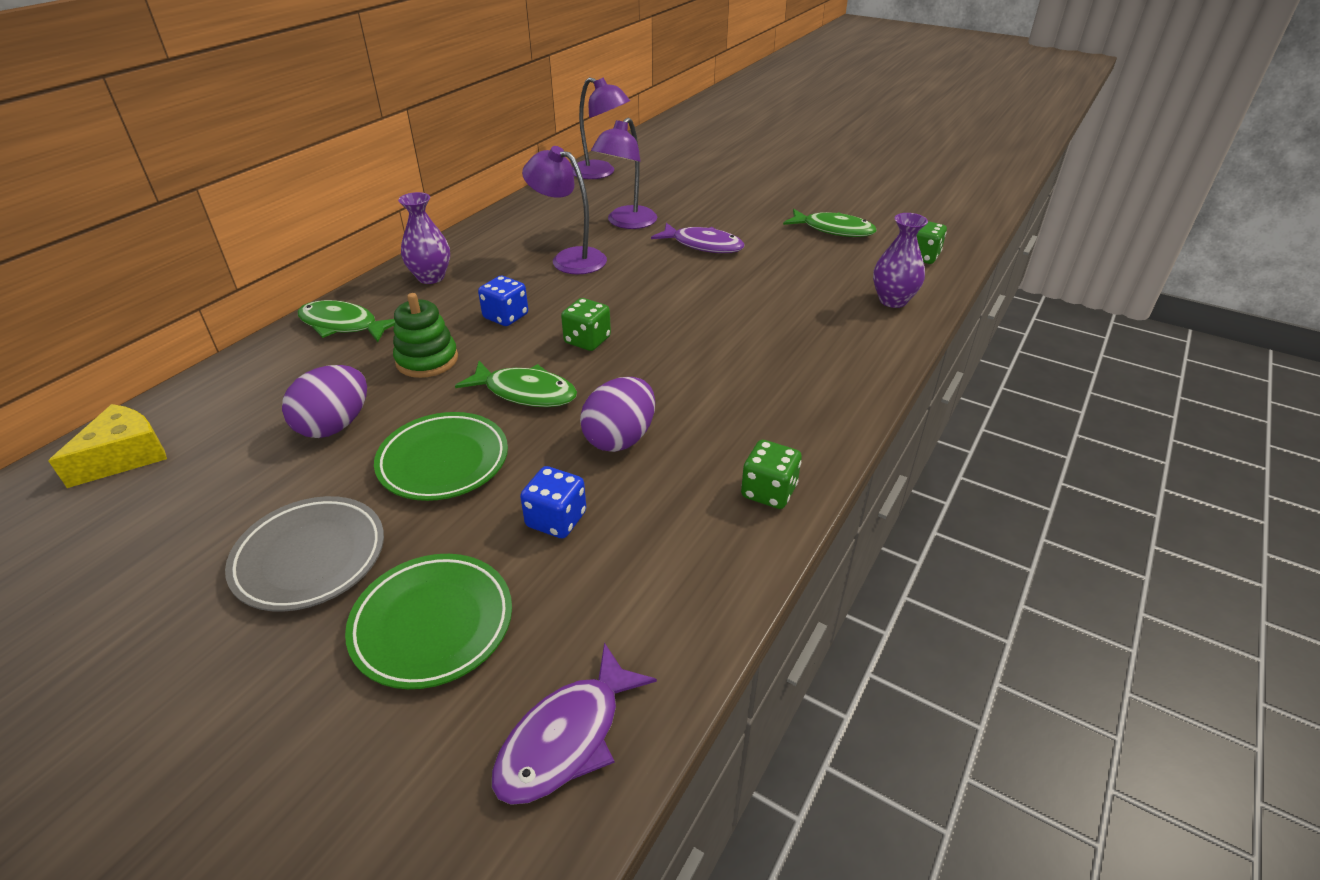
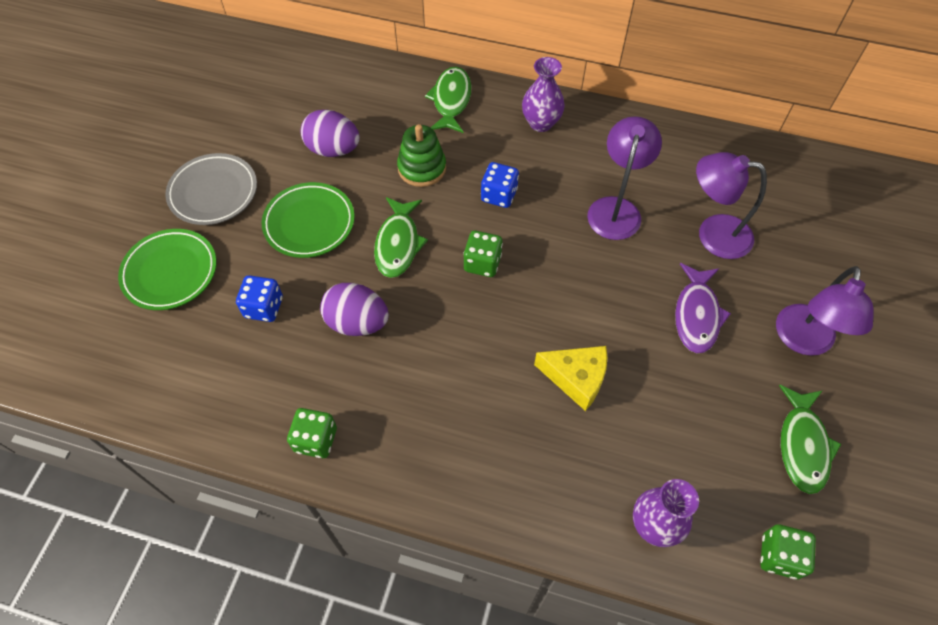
camera: 75 degrees right, 20 degrees up
(125, 456) = (283, 66): yellow cheese -> yellow cheese (576, 378)
(566, 738) = (98, 364): purple fish -> none
(600, 173) = (821, 178): purple lamp -> purple lamp (803, 341)

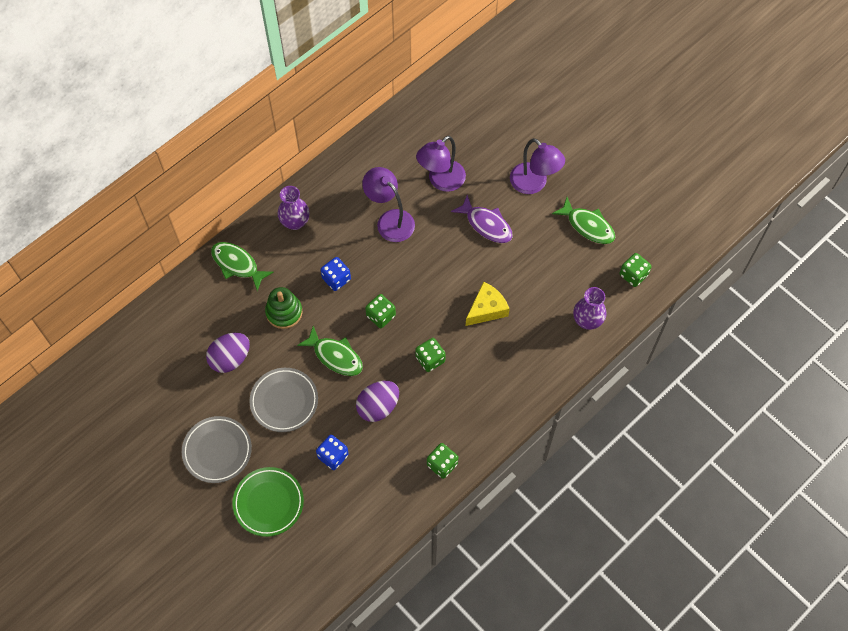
camera: 60 degrees left, 5 degrees up
(309, 223) = (284, 401): green plate -> grey plate
(459, 348) = (430, 359): none -> green dice

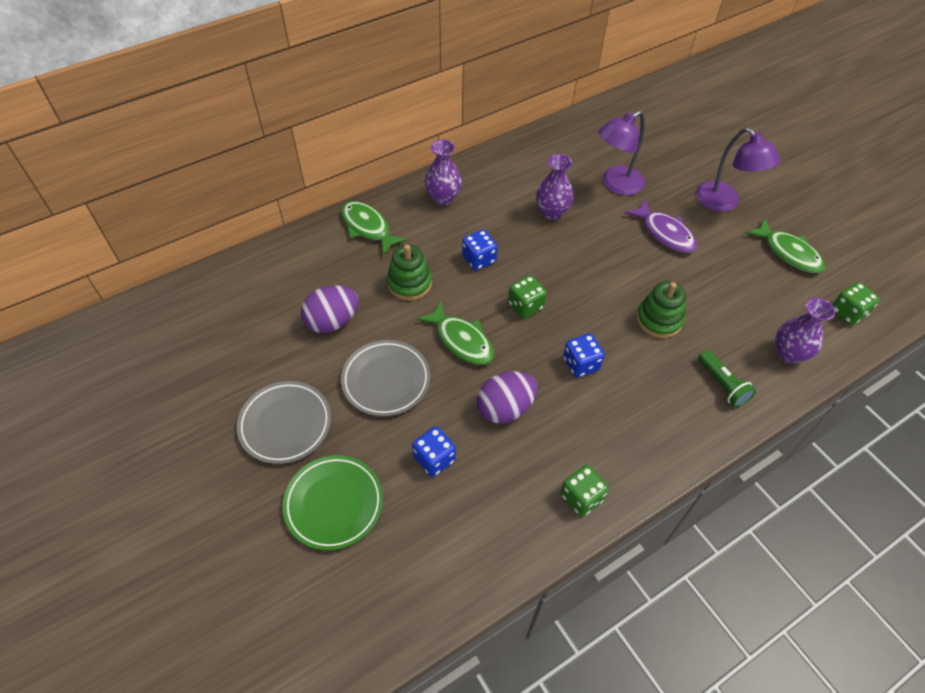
camera: 10 degrees right, 10 degrees down
(390, 220) = (552, 212): purple lamp -> purple vase
(430, 359) = (581, 364): green dice -> blue dice
(487, 309) = (659, 320): yellow cheese -> green stacking toy
(537, 357) = (722, 384): none -> green flashlight

